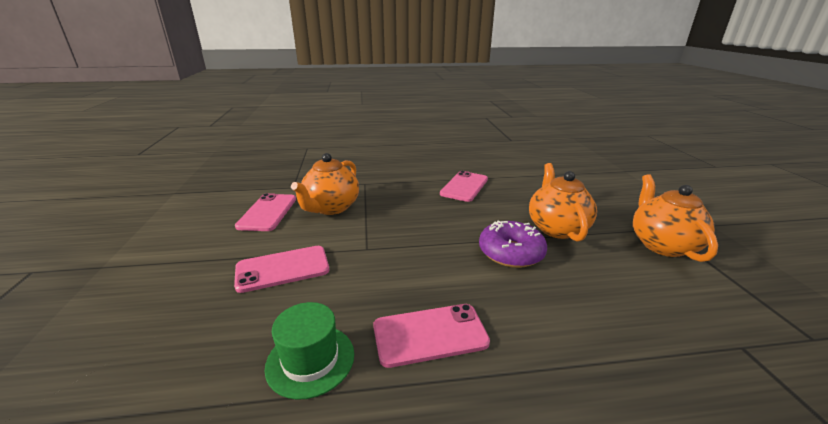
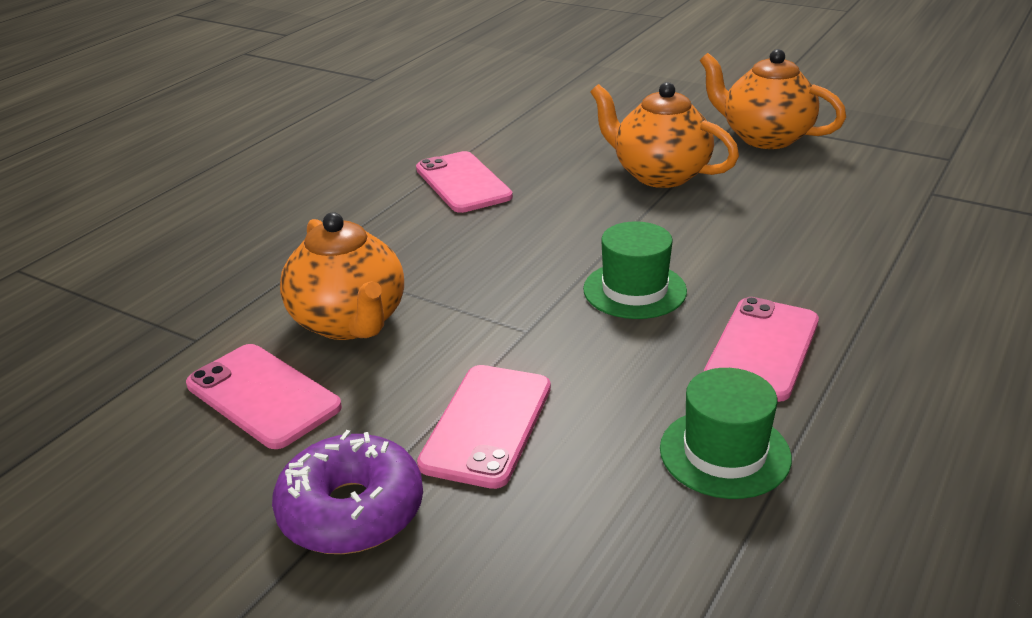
camera: 50 degrees left, 5 degrees up
(436, 264) = (634, 290): none -> green hat
(511, 252) = (672, 228): purple donut -> purple donut (351, 510)

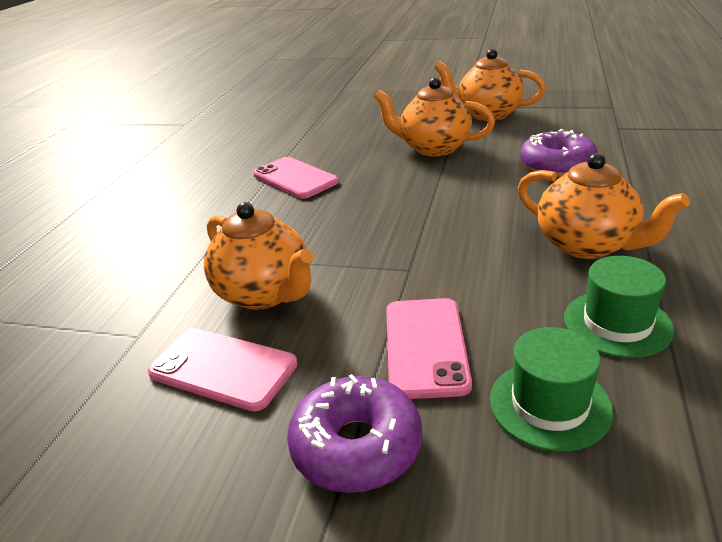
camera: 15 degrees left, 0 degrees up
(634, 290) = (469, 225): green hat -> green hat (549, 404)
(762, 349) = (587, 245): pink phone -> orange teapot
(804, 232) = (557, 165): none -> purple donut

